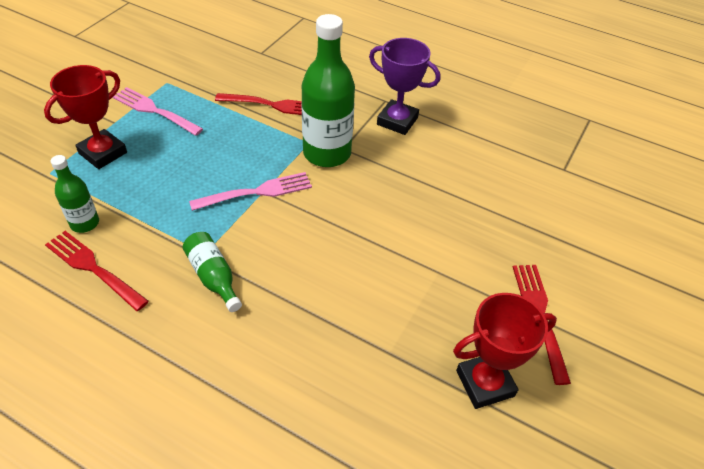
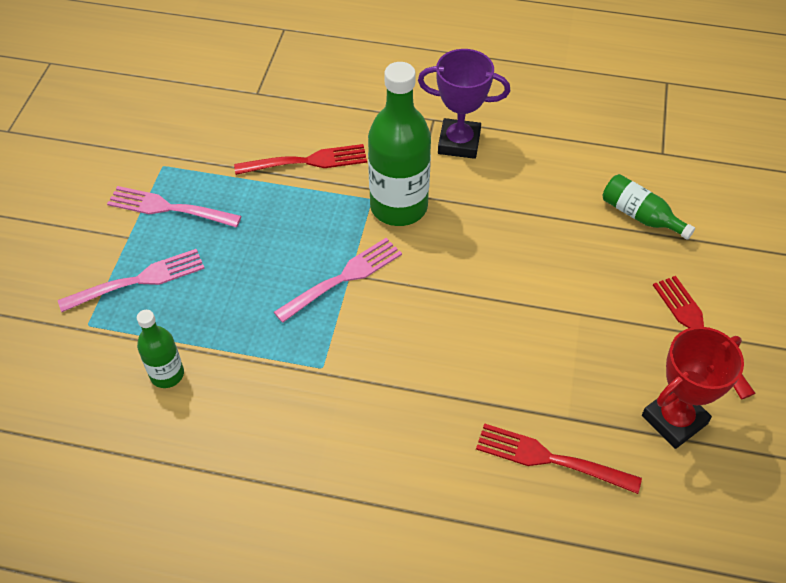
camera: 15 degrees left, 5 degrees up
(94, 268) = (209, 424): red fork -> red fork (551, 459)
(103, 153) = (137, 281): red trophy -> pink fork
(213, 277) = (346, 393): green bottle -> green bottle (640, 216)

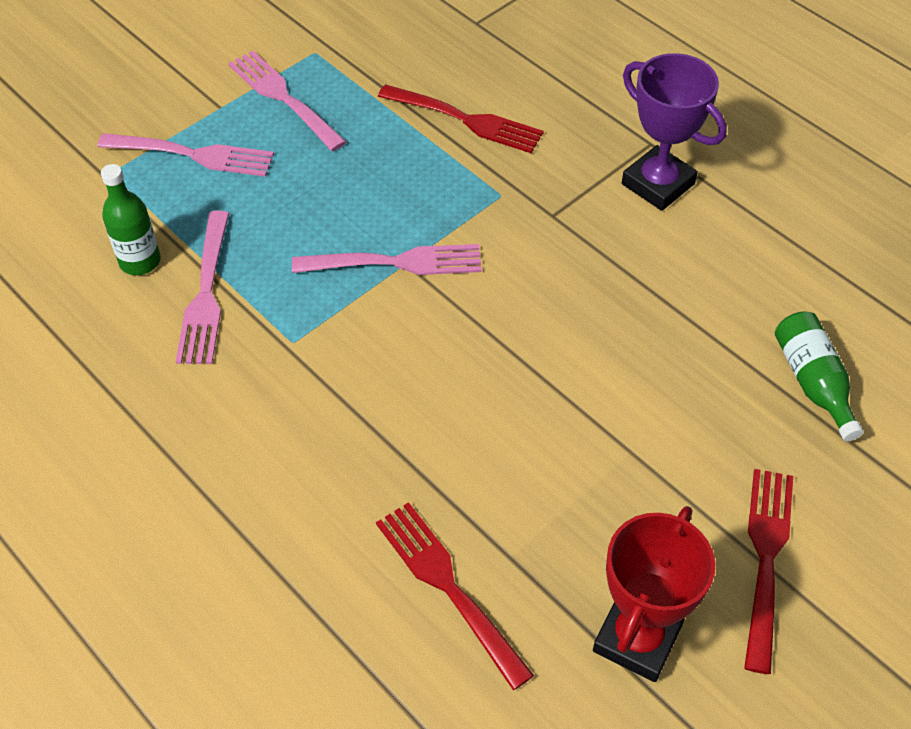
camera: 35 degrees right, 0 degrees up
(233, 369) = (205, 292): none -> pink fork
(398, 206) = (524, 219): green bottle -> none
(674, 419) = (637, 638): red trophy -> red trophy turned 60 degrees counterclockwise

